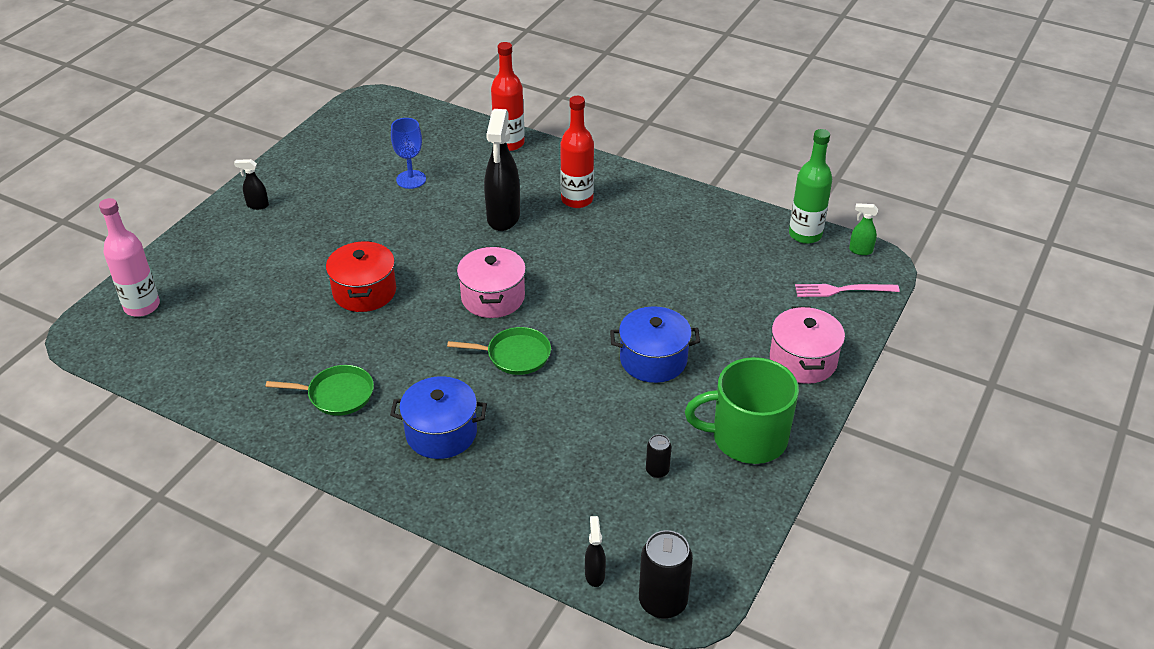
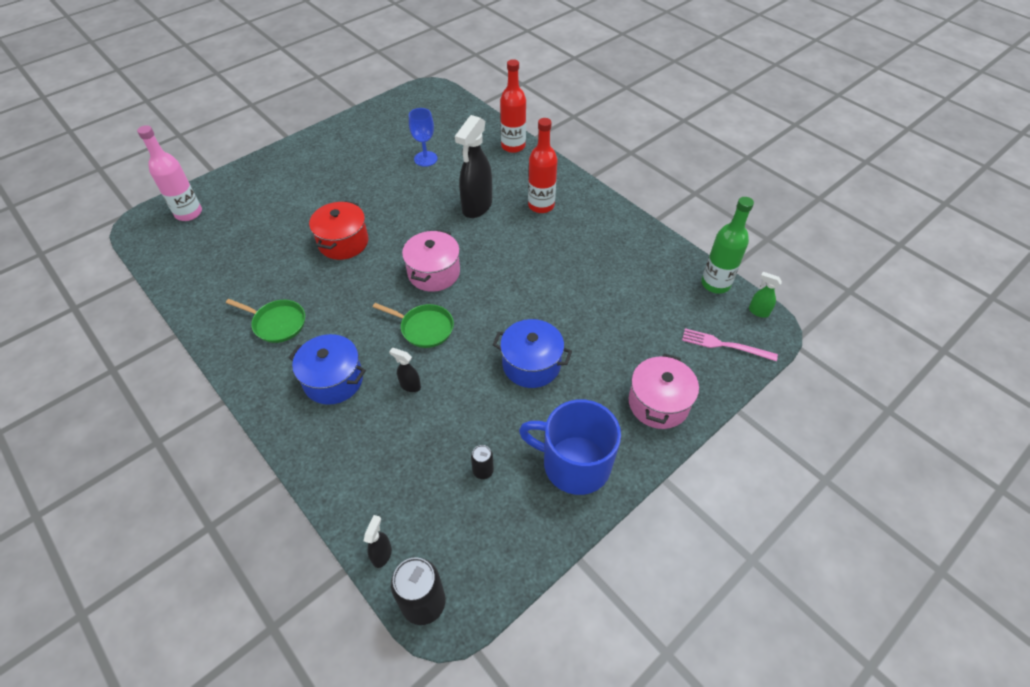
camera: 20 degrees right, 10 degrees up
(257, 205) = (308, 154): black spray bottle -> black spray bottle (410, 385)
(747, 437) = (574, 463): green mug -> blue mug

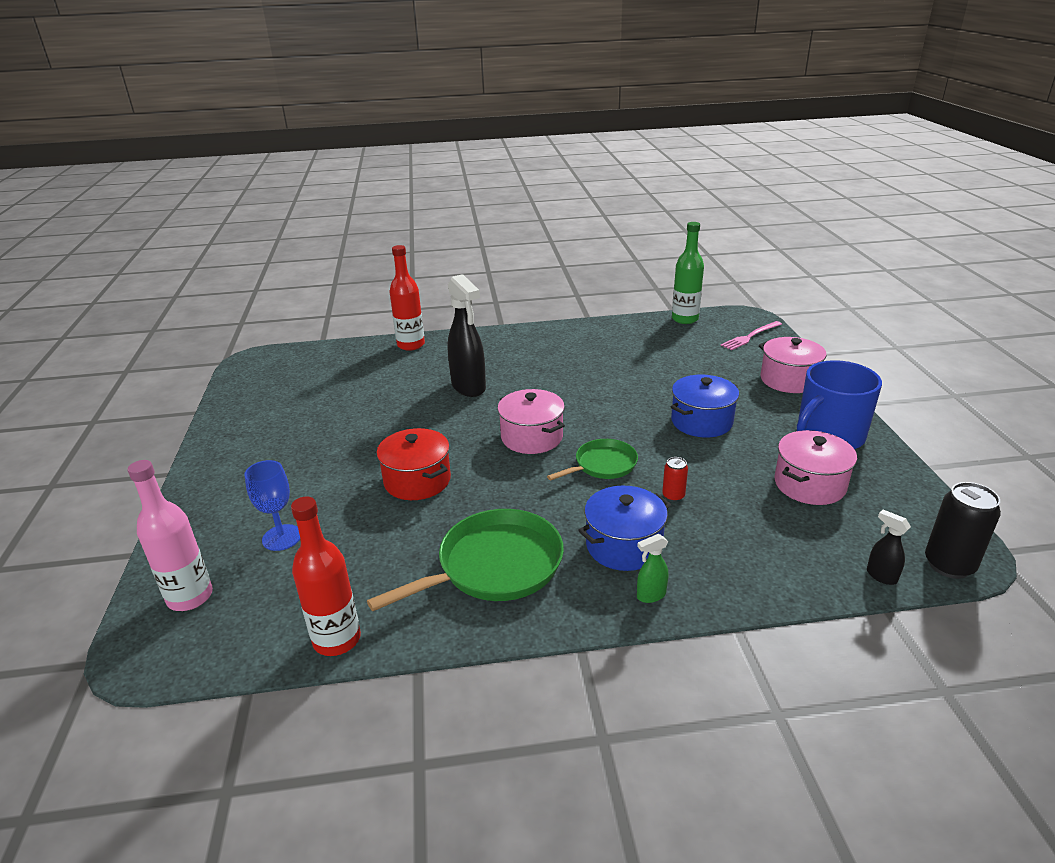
camera: 55 degrees left, 20 degrees down
(277, 323) = (494, 566): green pan -> green pan, size x1.69
(410, 385) = (673, 496): black spray bottle -> red can
(425, 159) = (358, 393): blue goblet -> blue goblet (282, 537)
(483, 471) = (809, 484): black can -> pink pot
(541, 205) = (509, 357): red bottle -> red bottle (337, 639)
(758, 311) = (727, 314): green spray bottle -> green spray bottle (650, 595)

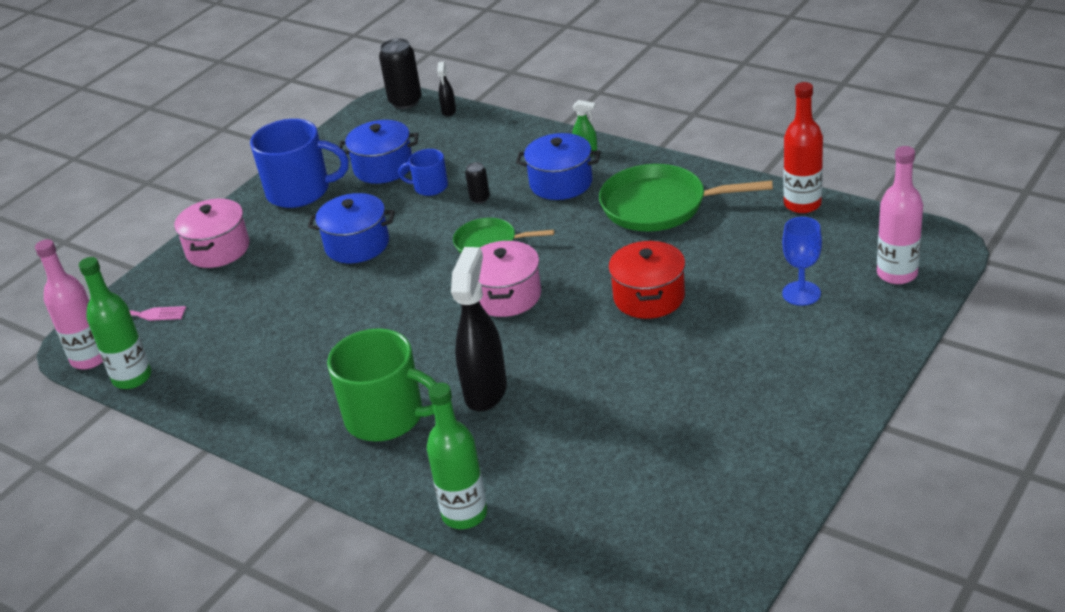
camera: 135 degrees left, 5 degrees up
(411, 345) = (464, 514): red bottle -> green bottle
(511, 357) = (387, 417): none -> green mug
(673, 496) = (479, 199): red can -> black can
(726, 316) = (90, 358): none -> pink bottle
(735, 486) = (430, 187): none -> blue mug
(809, 484) = (383, 167): pink pot -> blue pot

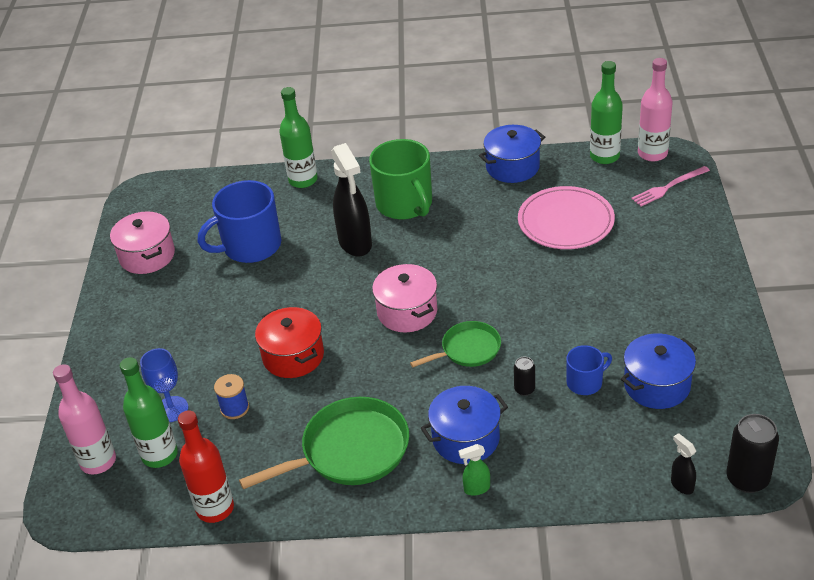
camera: 145 degrees right, 5 degrees up
(218, 249) = (687, 253): pink pot -> pink pot (147, 256)
(266, 322) = (565, 221): none -> pink plate
(300, 191) = (698, 329): blue mug -> blue mug (250, 246)
(357, 245) = (578, 303): blue pot -> blue pot (512, 167)
(387, 417) = (405, 204): green mug -> green mug turned 105 degrees counterclockwise
(738, 272) = (234, 408): none -> blue spool
(832, 259) = (160, 455): none -> green bottle

